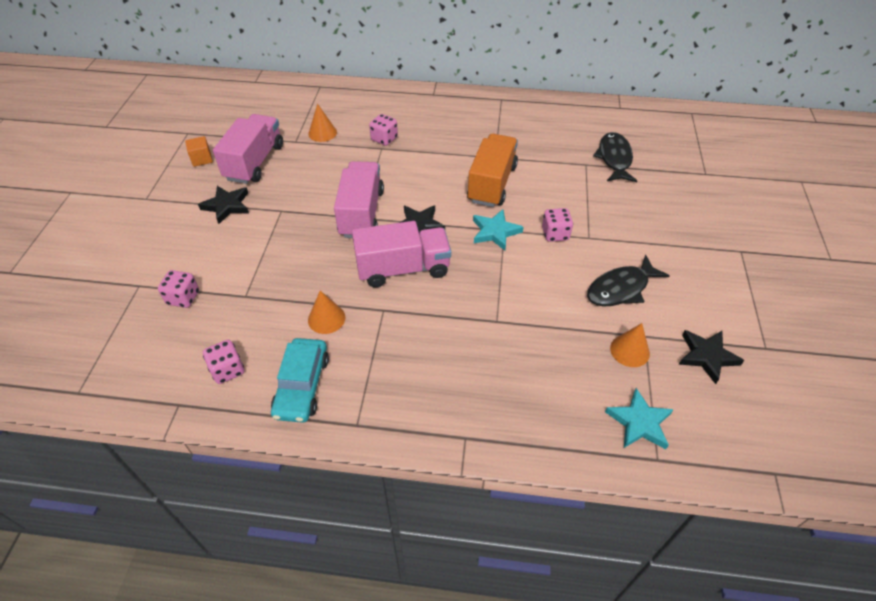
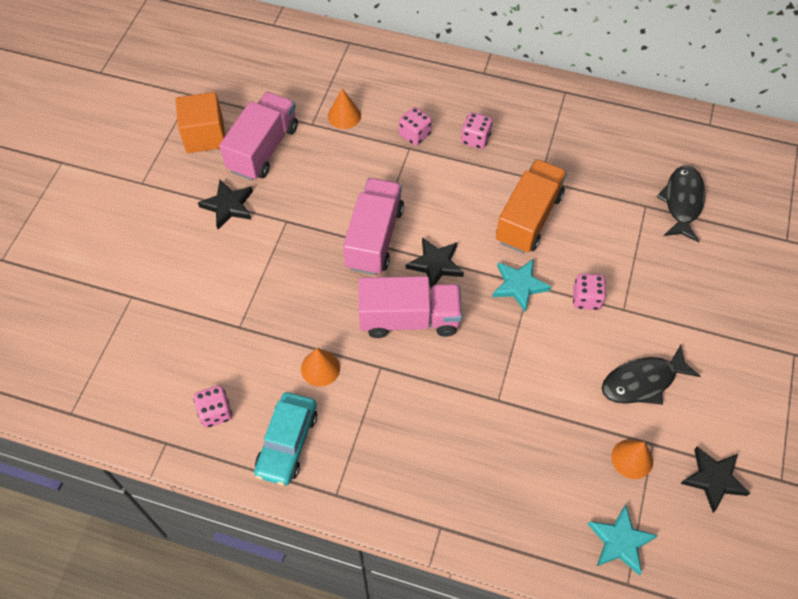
camera: 10 degrees right, 10 degrees up
(183, 298) = (176, 319): pink dice -> pink dice (475, 139)
(202, 159) = (205, 135): orange cube -> orange cube, size x1.80

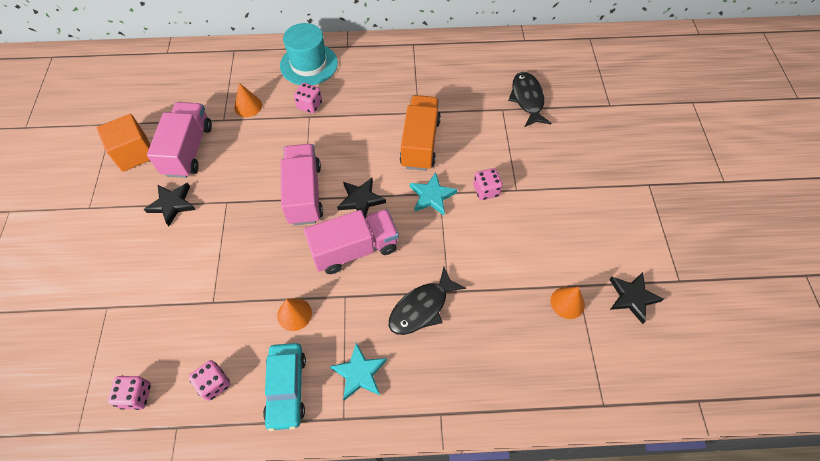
camera: 20 degrees left, 0 degrees up
(430, 83) = (309, 64): none -> turquoise hat
(475, 139) = (358, 96): pink dice -> pink dice (136, 395)
(620, 541) = (584, 372): turquoise star -> turquoise star (359, 373)
(642, 381) = (551, 240): black fish -> black fish (422, 308)

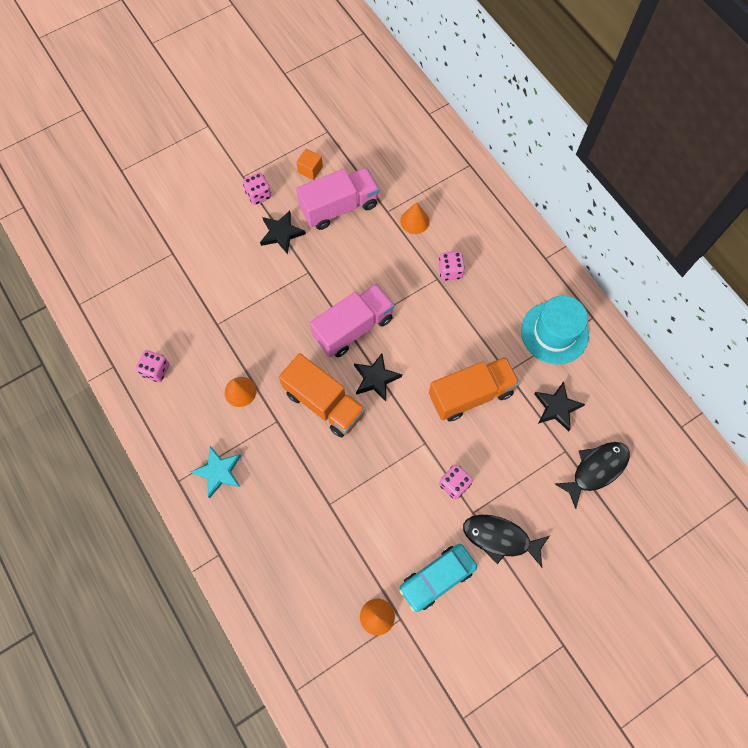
camera: 60 degrees right, 10 degrees up
(134, 153) = (310, 170): orange cube -> orange cube, size x0.55
(136, 395) = (121, 323): pink dice -> pink dice (258, 195)
(286, 388) = (179, 424): turquoise car -> turquoise car (437, 578)
(309, 64) = (498, 239): turquoise hat -> turquoise hat (554, 333)
(355, 249) = (324, 403): pink truck -> orange truck
(422, 308) = (301, 490): black fish -> black fish (500, 538)
(432, 196) = (417, 438): turquoise star -> none
(632, 297) = (417, 677): black star -> black star (557, 407)

